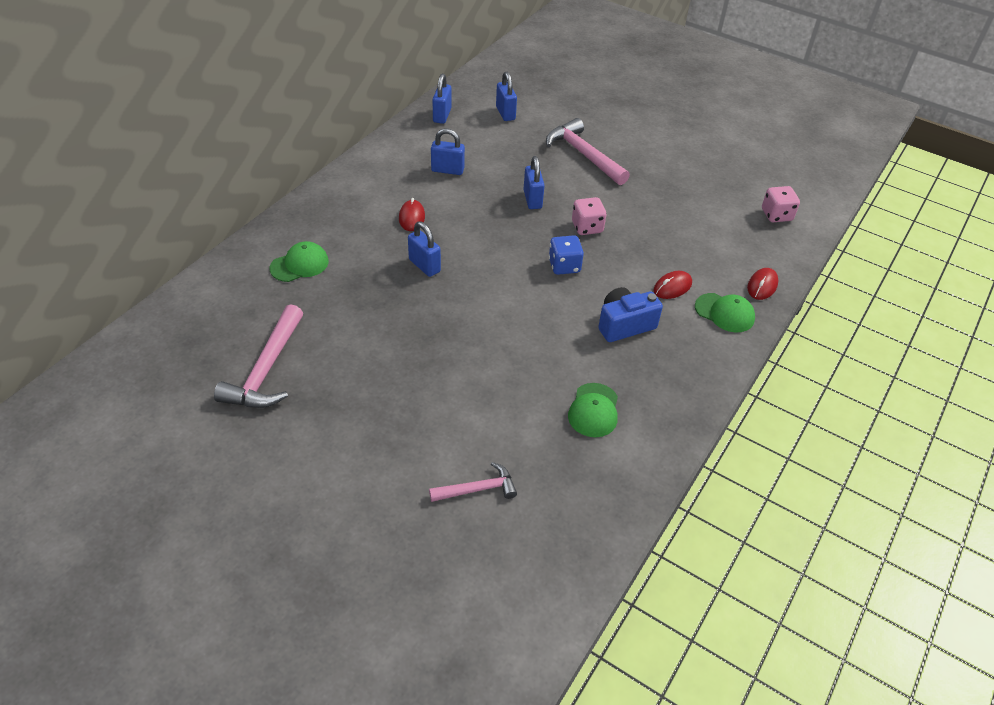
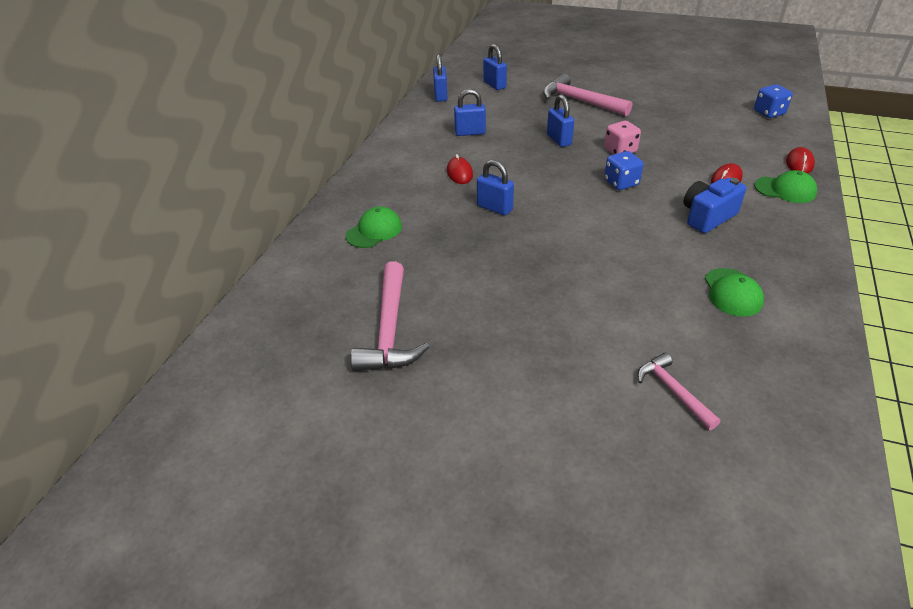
camera: 10 degrees left, 5 degrees down
(477, 489) = (673, 391): pink hammer -> pink hammer turned 90 degrees counterclockwise
(776, 215) = (769, 113): pink dice -> blue dice

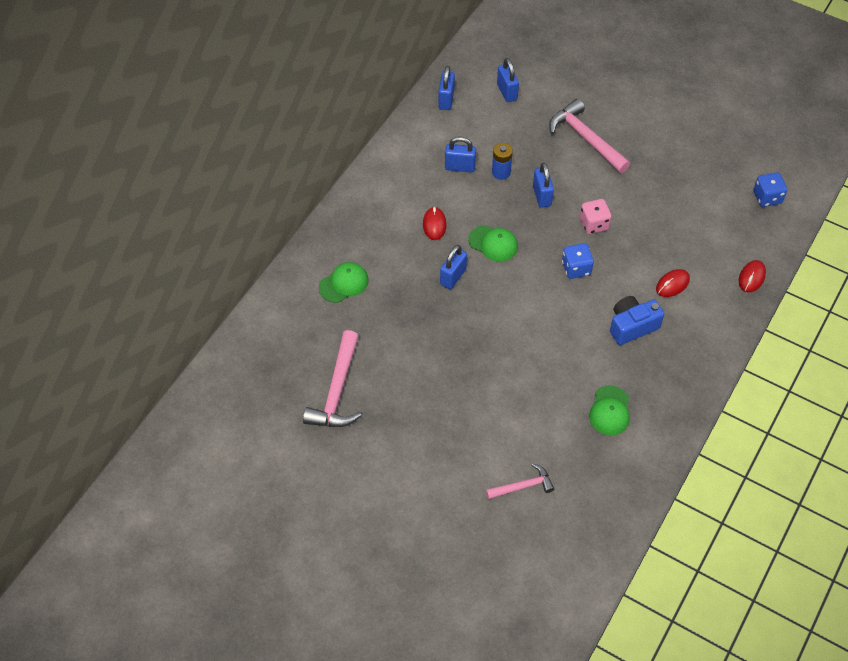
camera: 10 degrees right, 15 degrees up
(494, 208) = (453, 277): blue padlock -> blue padlock turned 75 degrees clockwise
(511, 130) = (501, 172): none -> blue battery
(673, 391) = (523, 486): pink hammer -> pink hammer turned 90 degrees clockwise
(785, 190) = (718, 308): green cap -> green cap (493, 243)

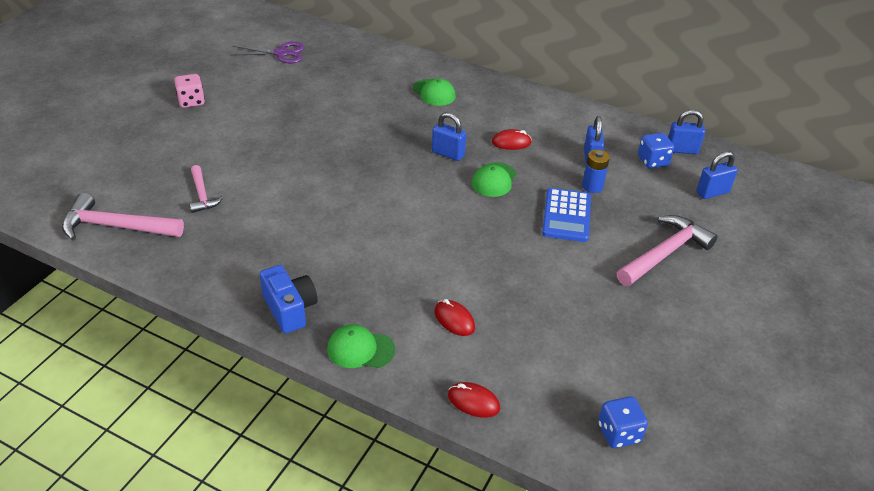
camera: 85 degrees right, 15 degrees down
(250, 435) = (281, 53): none -> purple scissors
(337, 391) = (319, 91): pink hammer -> pink hammer (116, 227)
(542, 196) = (566, 215): blue padlock -> blue calculator
(576, 268) = (468, 239): blue dice -> blue dice (653, 161)
(594, 224) = (534, 255): pink dice -> pink dice (191, 101)
(610, 411) = (280, 258): green cap -> green cap (360, 349)
(632, 326) = (391, 280): blue camera -> blue camera (290, 309)

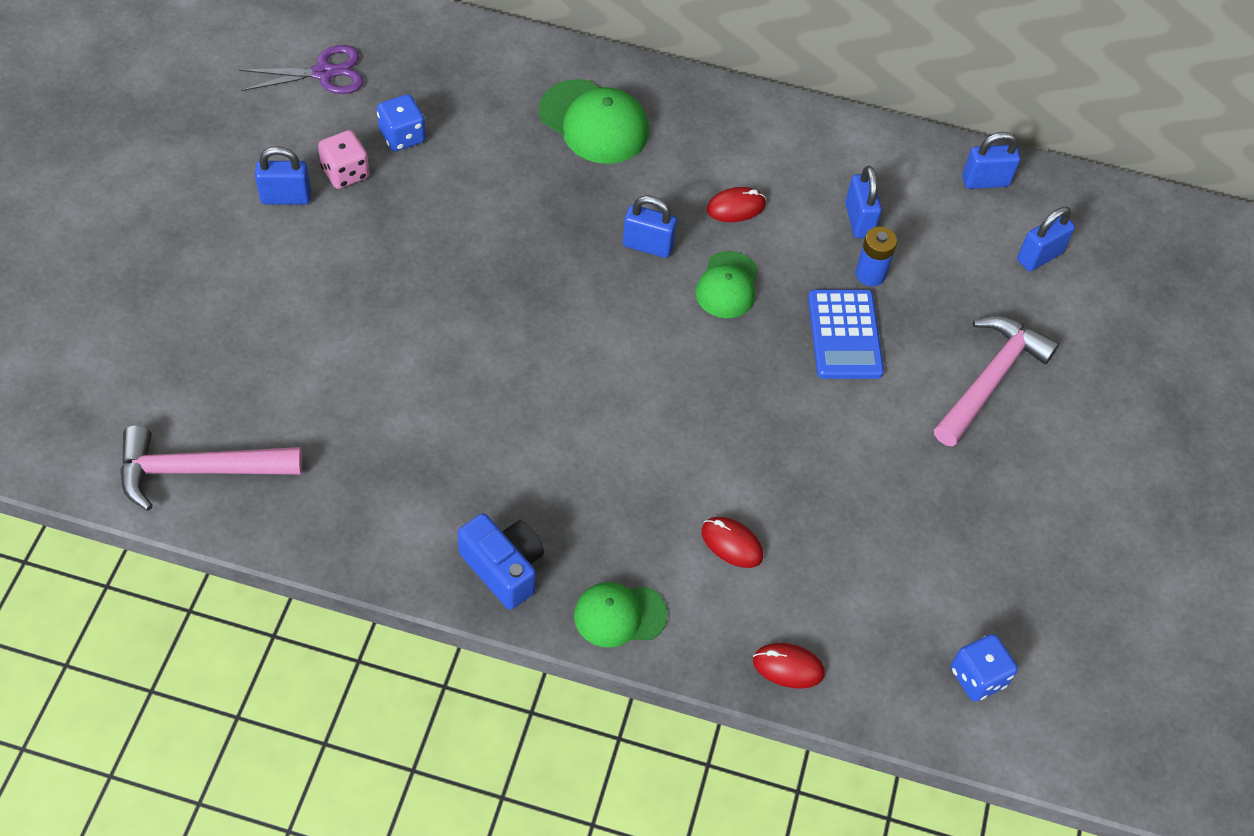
camera: 15 degrees left, 15 degrees up
(191, 101) = (216, 202): pink dice -> pink dice (345, 173)
(202, 195) = (304, 388): pink hammer -> none
(233, 104) = (286, 197): none -> blue padlock
(434, 93) = (594, 122): green cap -> green cap, size x1.54
(653, 161) = (947, 210): blue dice -> blue dice (402, 136)

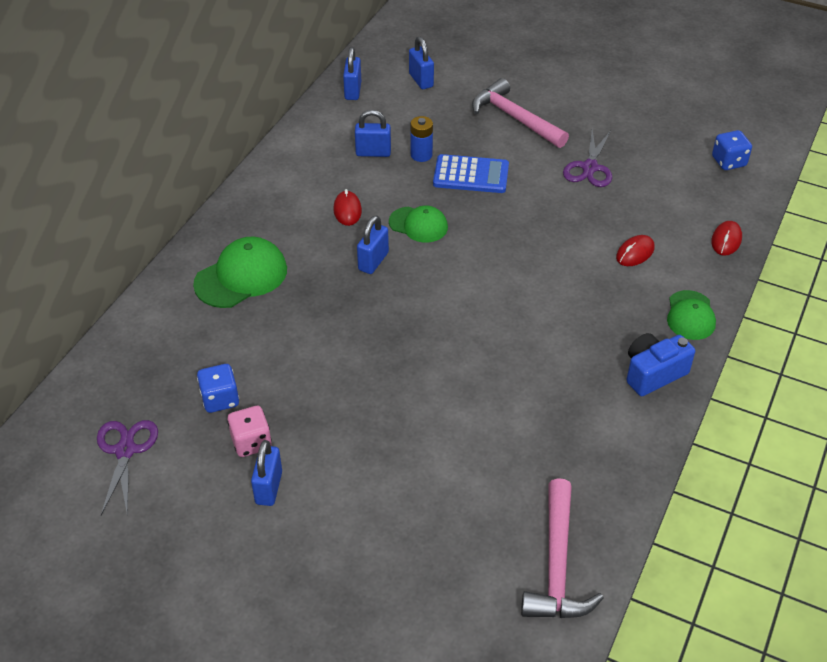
camera: 75 degrees left, 10 degrees down
(904, 481) = (590, 168): none -> purple scissors

